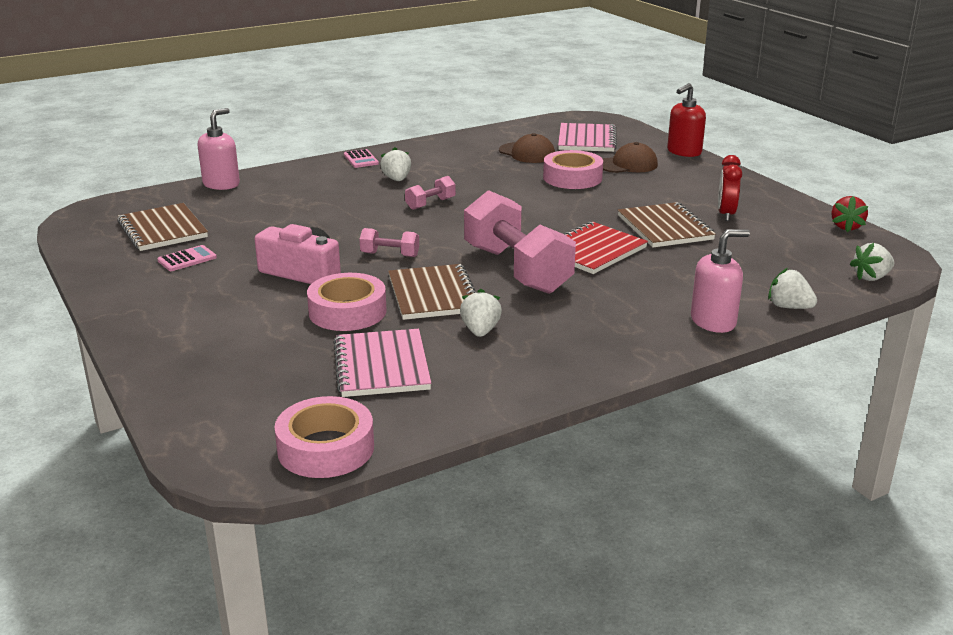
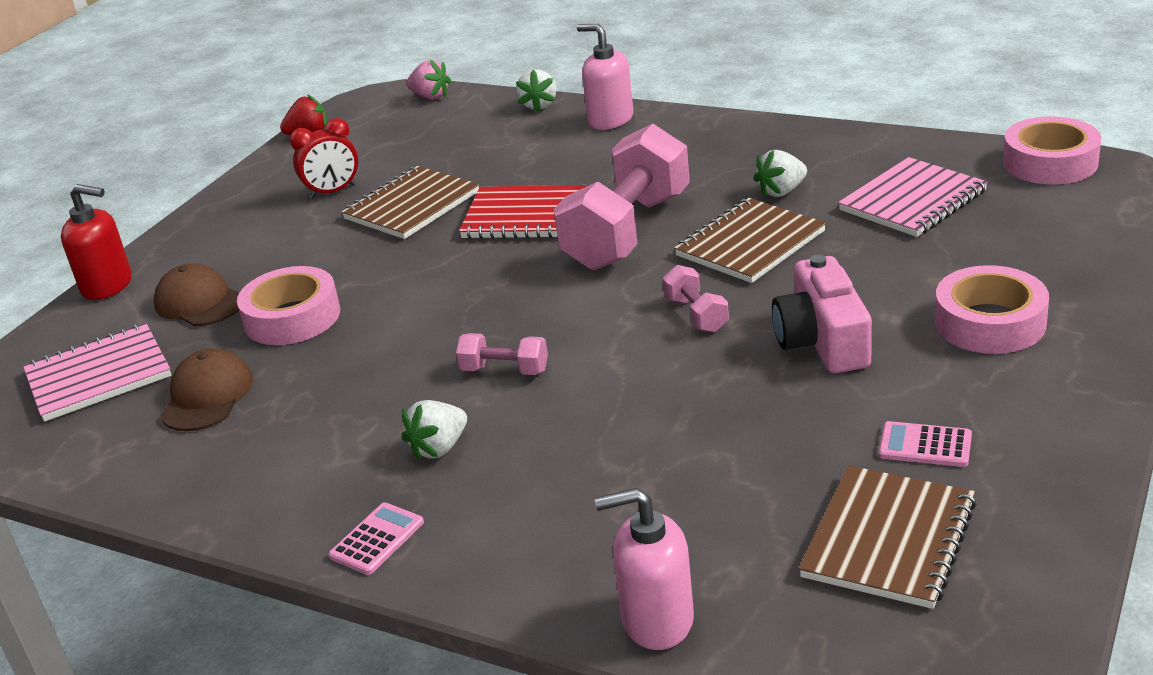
camera: 120 degrees left, 5 degrees up
(347, 312) = (856, 266): pink tape -> pink tape (990, 323)
(871, 277) = (430, 97): white strawberry -> pink strawberry

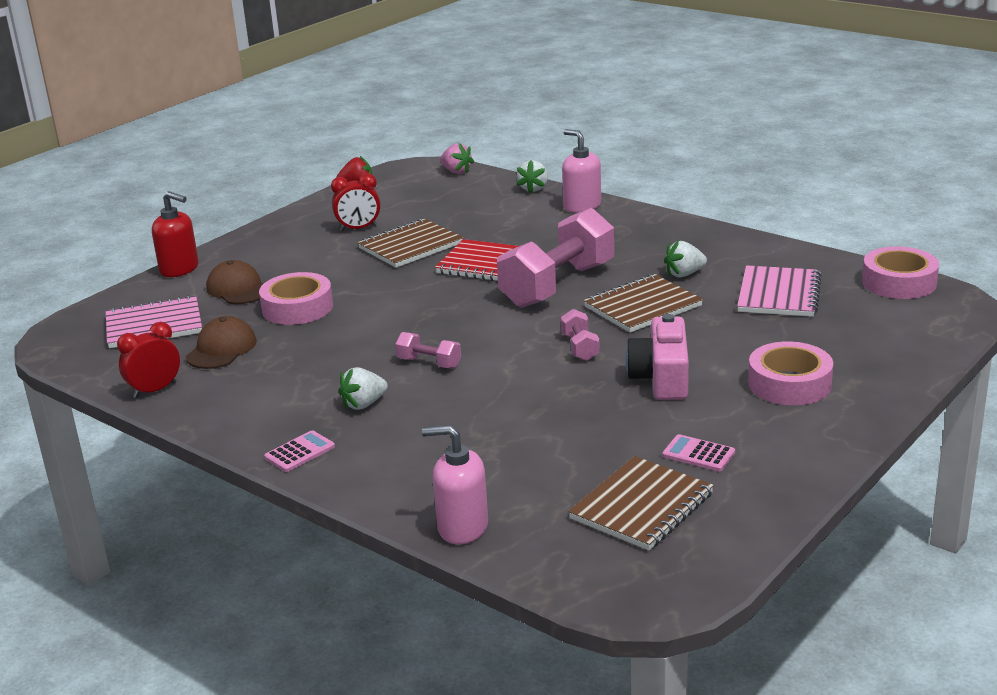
camera: 10 degrees right, 5 degrees down
(132, 476) = (155, 390): none -> red clock
(913, 201) = (779, 294): pink notebook -> pink notebook turned 45 degrees counterclockwise

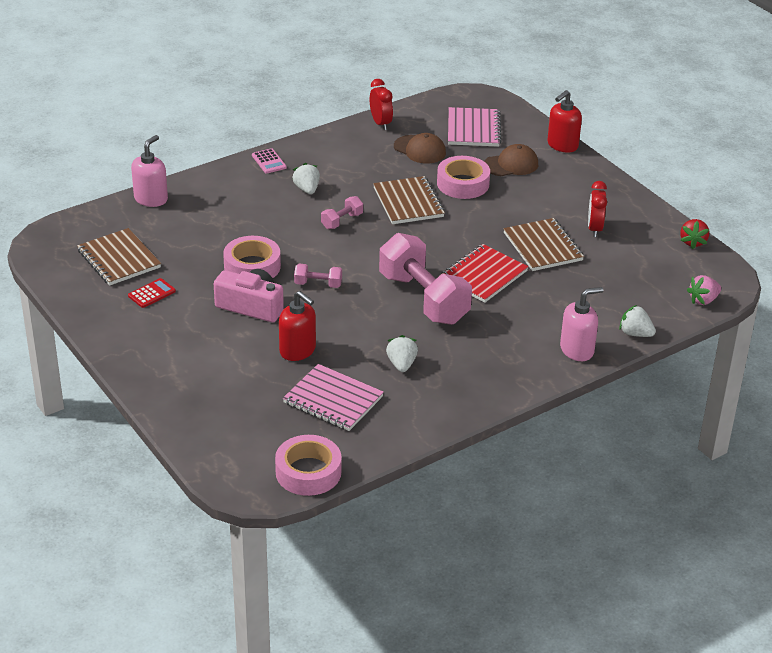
camera: 105 degrees right, 10 degrees up
(642, 306) = (360, 328): brown notebook -> brown notebook (408, 202)
(698, 454) = (152, 293): pink calculator -> red calculator
(717, 330) = (298, 350): none -> red soap dispenser
(789, 384) = (200, 356): pink tape -> pink tape (252, 266)

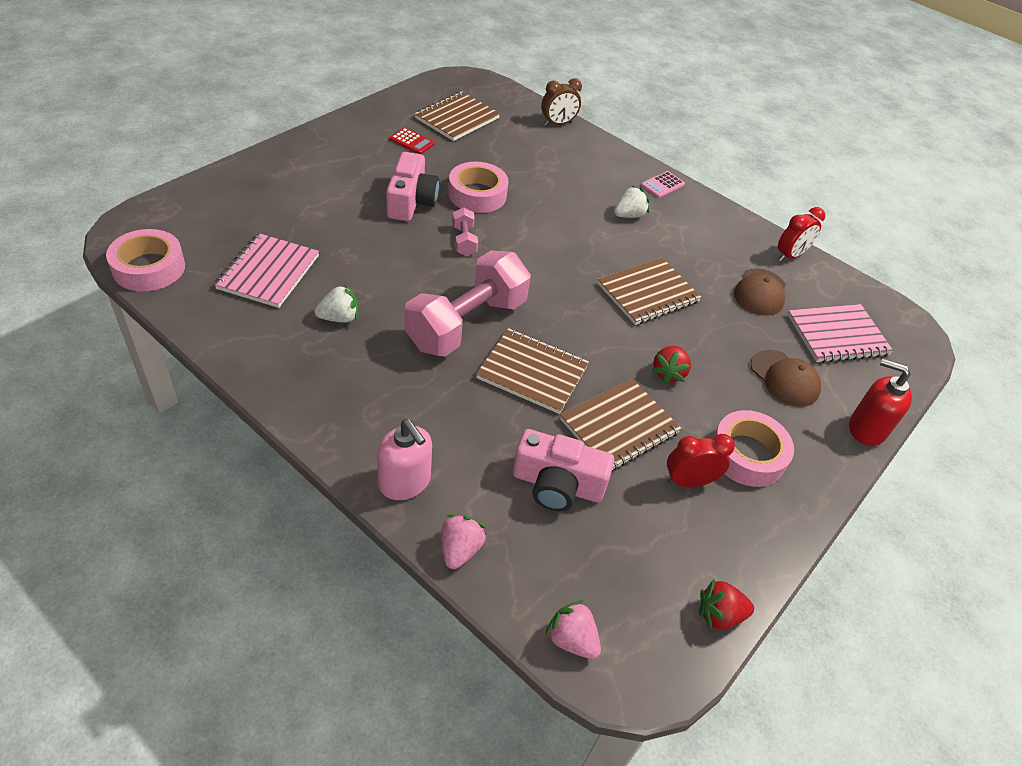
camera: 70 degrees right, 10 degrees up
(151, 199) = (558, 124): pink soap dispenser -> brown clock
(298, 350) = (346, 239): red soap dispenser -> none
(342, 221) = (585, 246): pink dumbbell -> none
(463, 184) = (713, 336): pink tape -> pink tape (747, 455)
(483, 275) = (532, 372): red notebook -> brown notebook
(496, 213) = (668, 373): none -> red strawberry
(589, 284) = (557, 484): none -> pink camera
(635, 333) = (460, 549): white strawberry -> pink strawberry

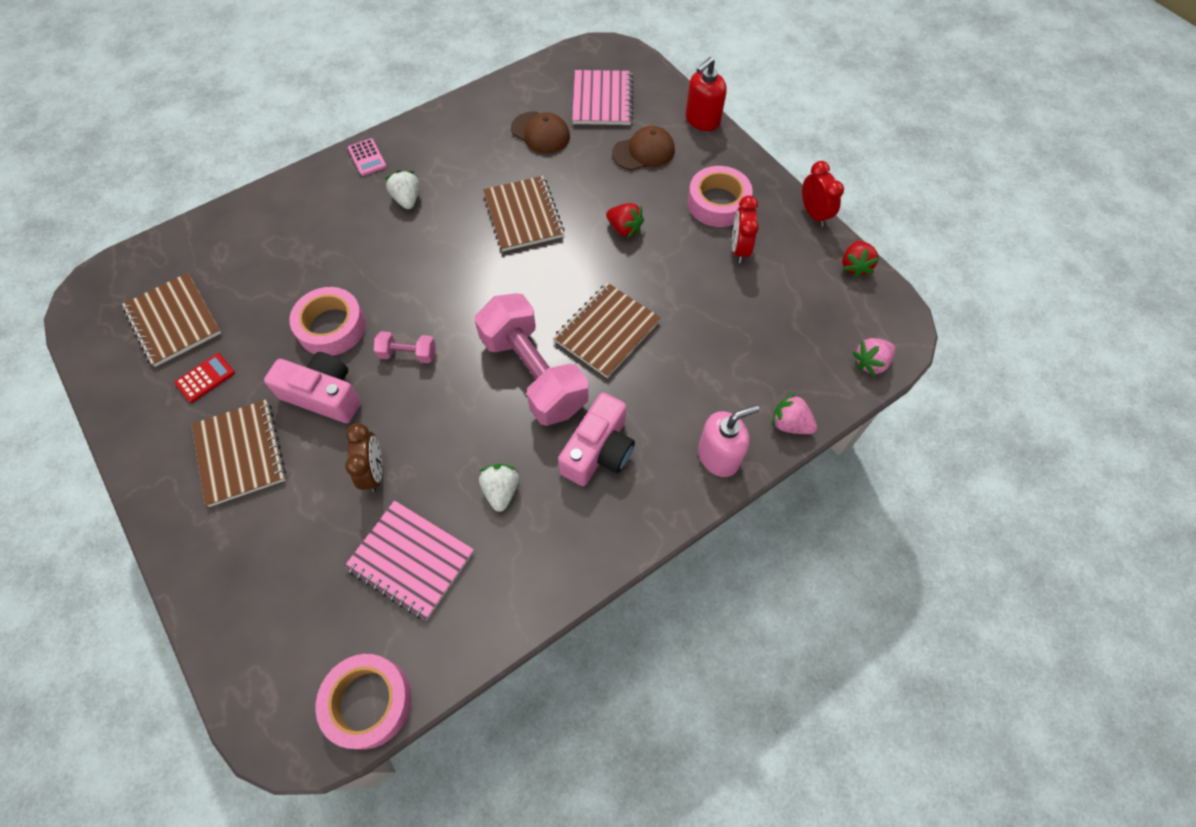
camera: 70 degrees left, 15 degrees up
(557, 484) = (733, 340): pink camera -> pink camera (598, 451)
(558, 124) = (224, 221): brown clock -> brown clock (374, 472)
(619, 426) = (678, 281): brown notebook -> brown notebook (240, 453)
(790, 256) = (498, 95): red clock -> red clock (814, 214)

